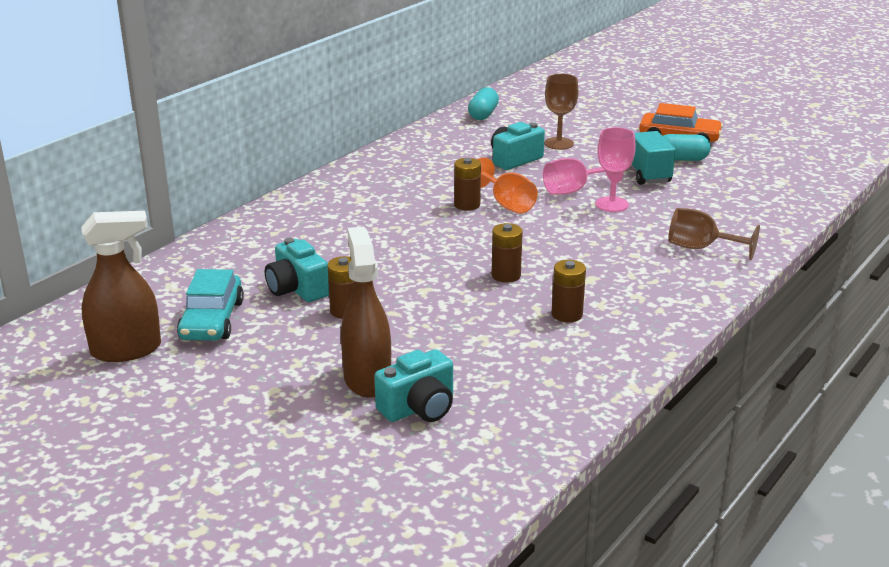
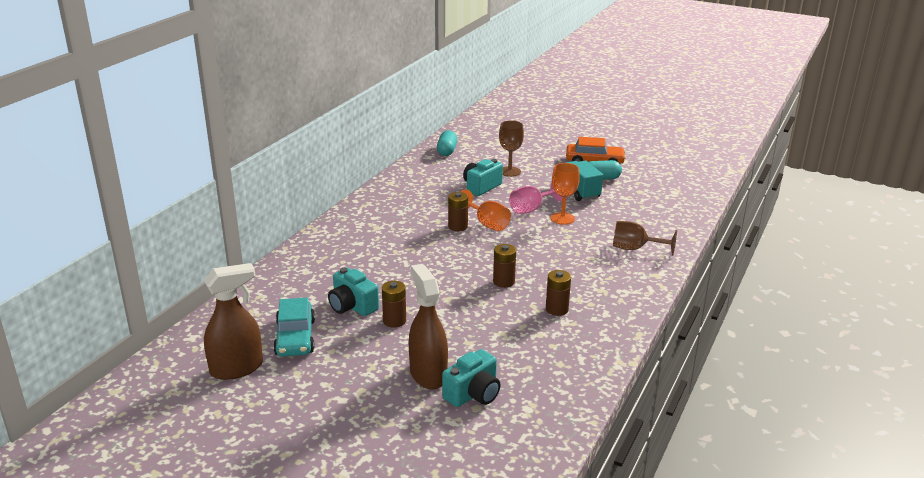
camera: 10 degrees left, 0 degrees up
(612, 204) = (562, 218): pink goblet -> orange goblet

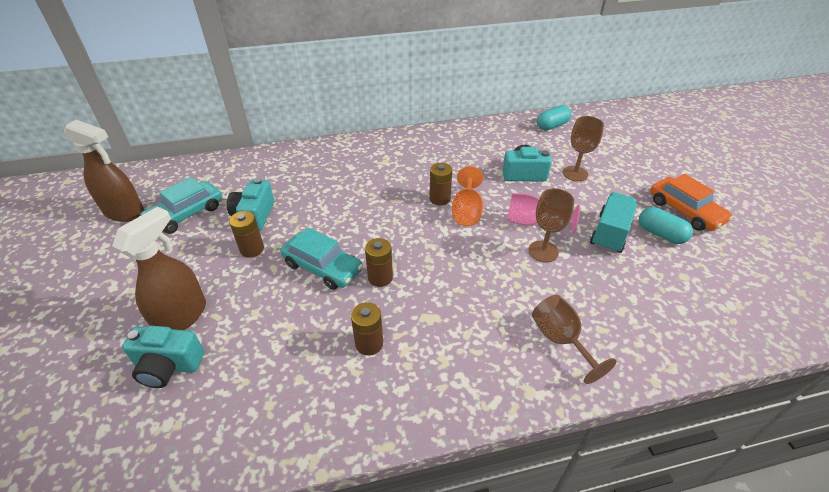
camera: 50 degrees right, 15 degrees up
(460, 299) = (322, 267): none -> turquoise car
(562, 218) = (543, 251): orange goblet -> brown goblet

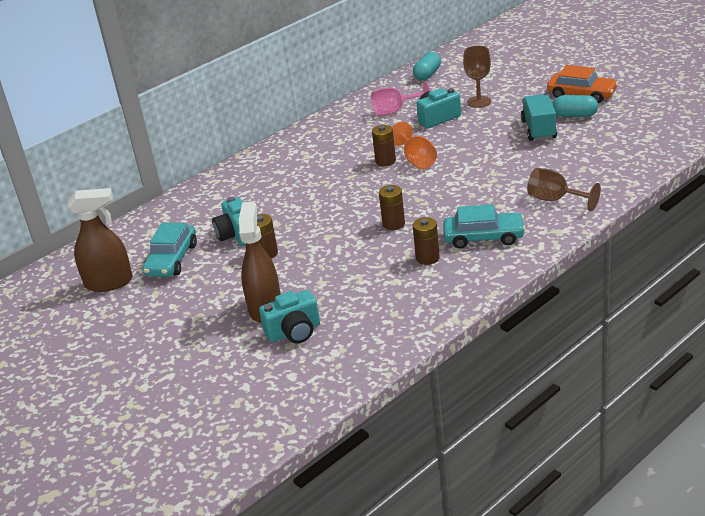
camera: 25 degrees left, 10 degrees down
(322, 267) = (340, 238): turquoise car -> turquoise car (483, 237)
(531, 222) = (474, 146): pink goblet -> pink goblet (395, 111)
(543, 251) = (500, 159): brown goblet -> none

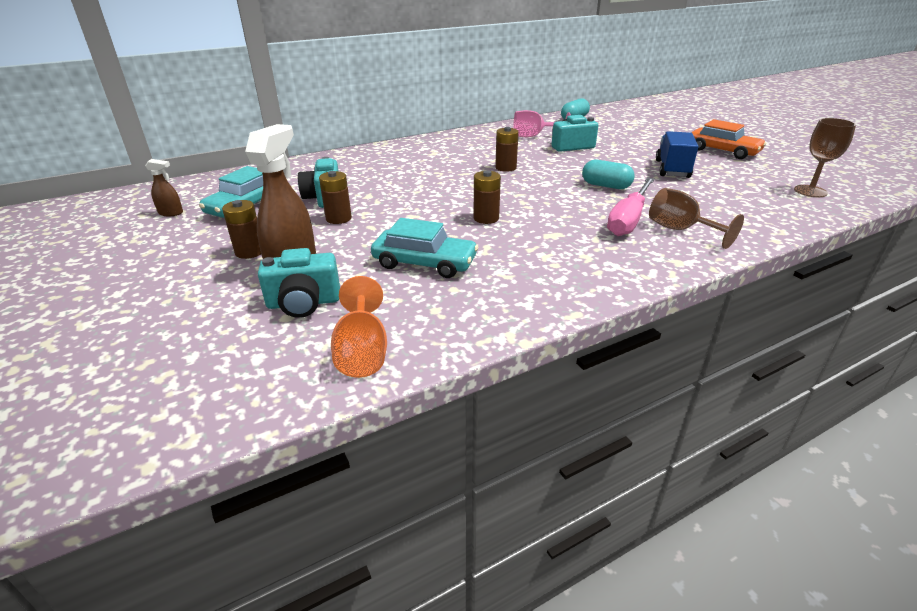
camera: 10 degrees right, 0 degrees up
(109, 282) = (171, 213): brown spray bottle -> brown spray bottle, size x0.48
(416, 160) = (537, 172): orange goblet -> orange goblet (362, 352)
(427, 258) = (507, 257): brown battery -> brown battery (250, 252)
(479, 102) = (616, 141): brown goblet -> brown goblet (810, 191)
(483, 237) = (583, 250): turquoise car -> turquoise car (424, 263)
(512, 198) = (628, 220): none -> pink screwdriver
(539, 129) = (672, 169): turquoise truck -> blue truck
(575, 115) = (713, 165): turquoise capsule -> turquoise capsule (606, 186)

